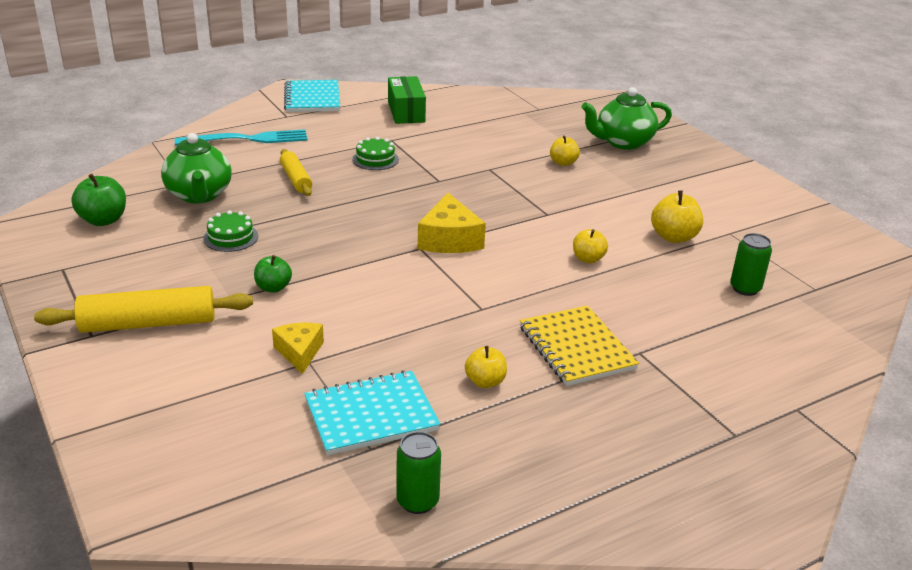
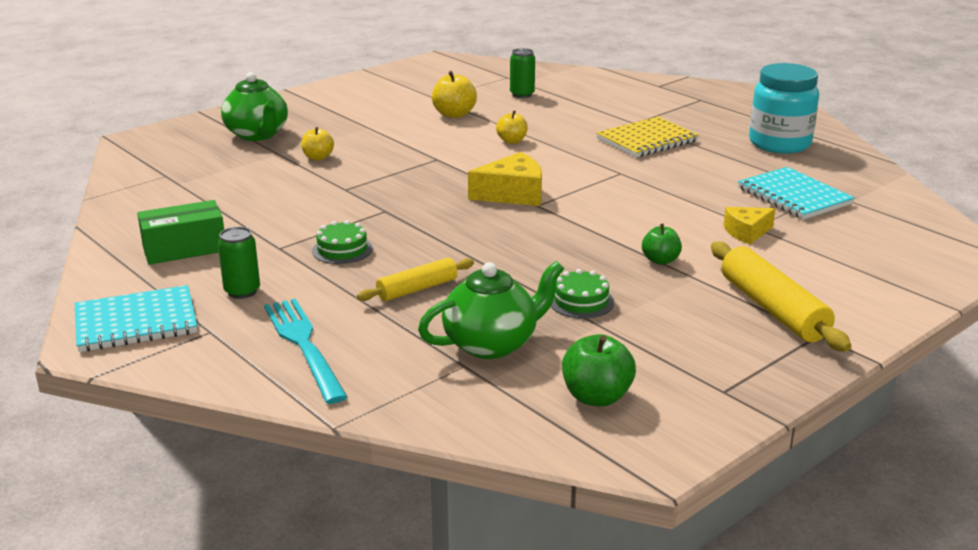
camera: 100 degrees left, 5 degrees down
(417, 501) = (858, 173): green can -> green can (242, 291)
(485, 382) = (716, 164): yellow apple -> none
(543, 459) = (779, 144): none -> turquoise jar

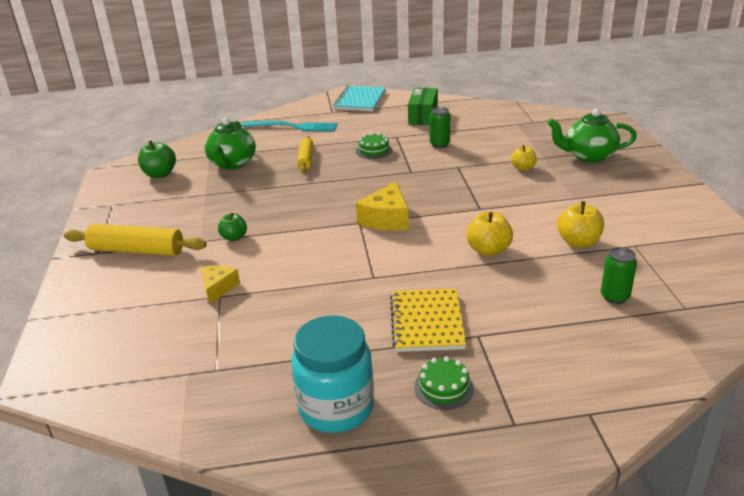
camera: 125 degrees right, 5 degrees up
(242, 291) = (359, 122): green can -> green can (439, 144)
(512, 141) = (488, 250): yellow apple -> yellow apple, size x1.51
(581, 301) = (231, 197): green cake -> green cake (444, 387)
(794, 196) = (234, 344): turquoise notebook -> none

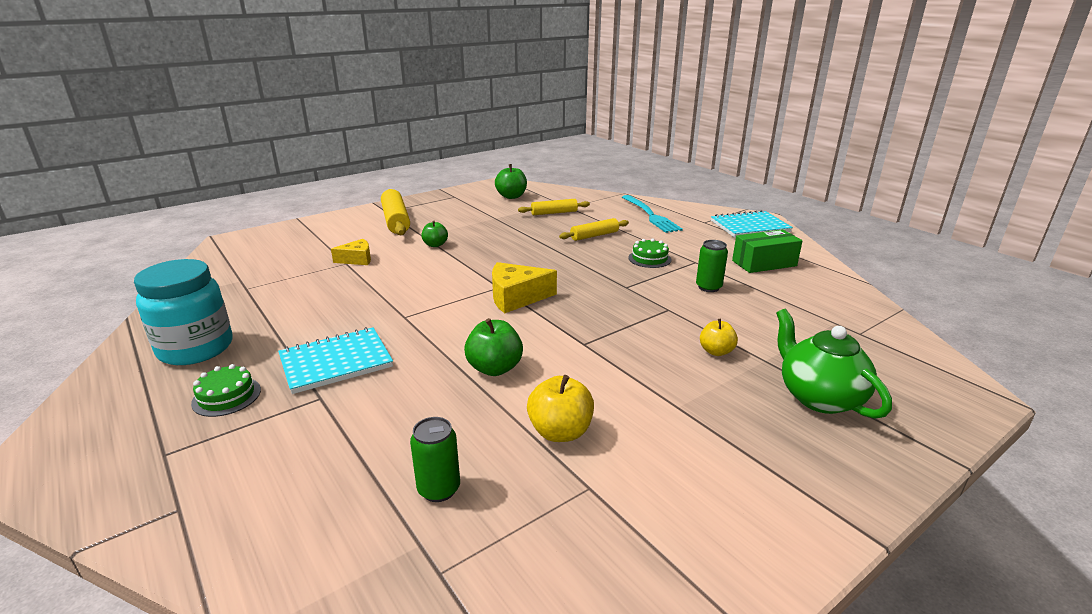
camera: 60 degrees right, 5 degrees down
(232, 164) = (554, 213): green teapot -> yellow rolling pin
(426, 322) = (336, 362): yellow notebook -> turquoise notebook
(488, 250) = (494, 368): yellow apple -> green apple

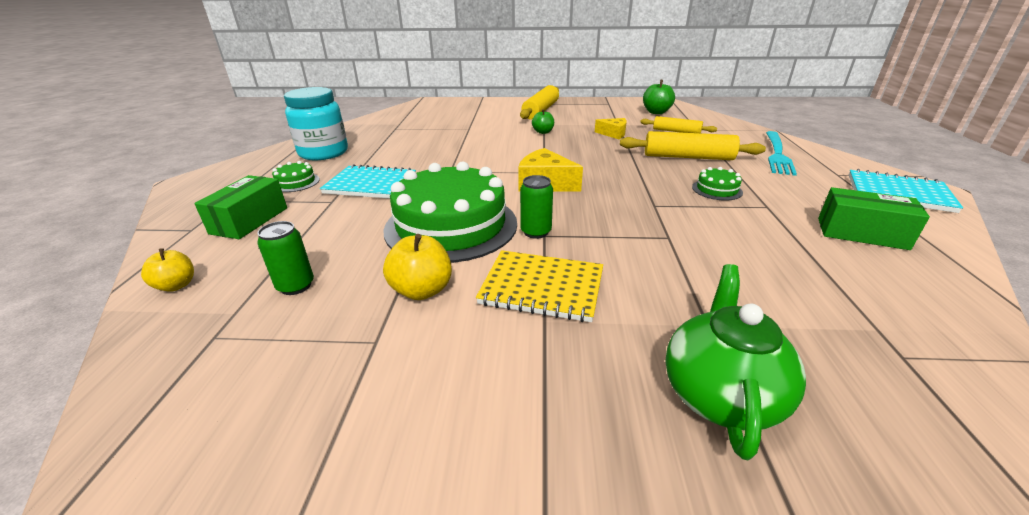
camera: 40 degrees right, 5 degrees up
(249, 461) = (249, 220): none -> green box
(357, 259) = (478, 128): yellow cheese -> yellow cheese (613, 134)
(494, 368) = (451, 226): green apple -> green cake
(594, 235) = (688, 157): yellow rolling pin -> yellow rolling pin, size x1.63
(642, 385) = (542, 288): none -> yellow notebook
(708, 287) = (746, 233): green can -> green can (536, 232)
(716, 351) = (661, 292): yellow apple -> yellow apple (176, 285)

